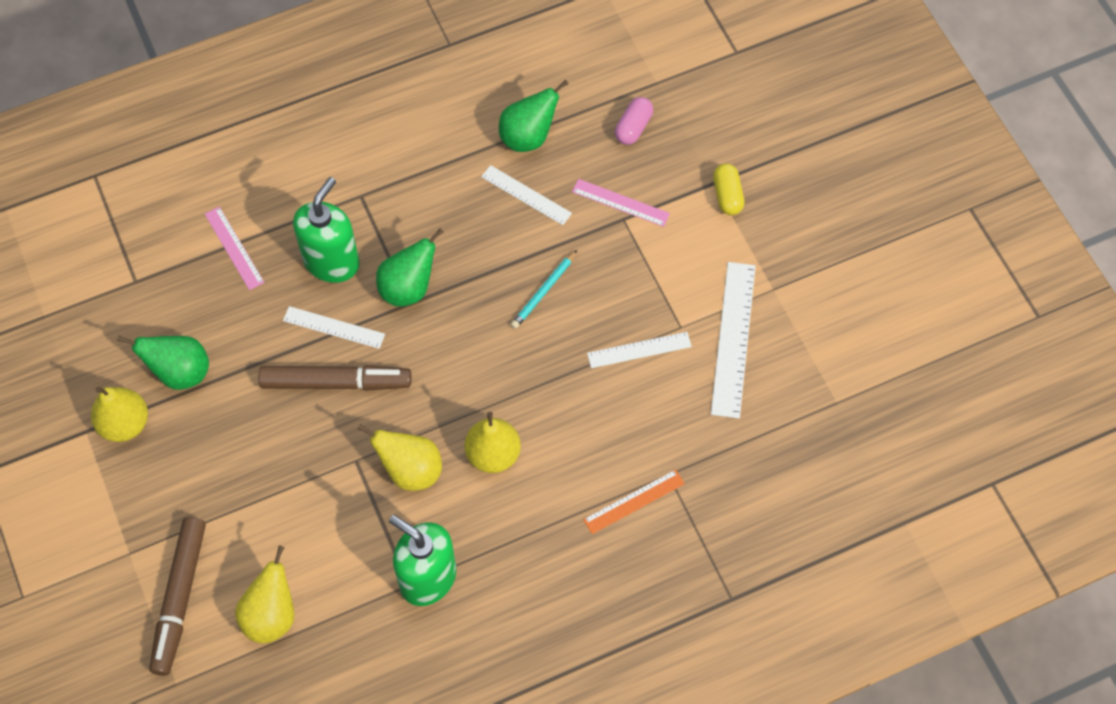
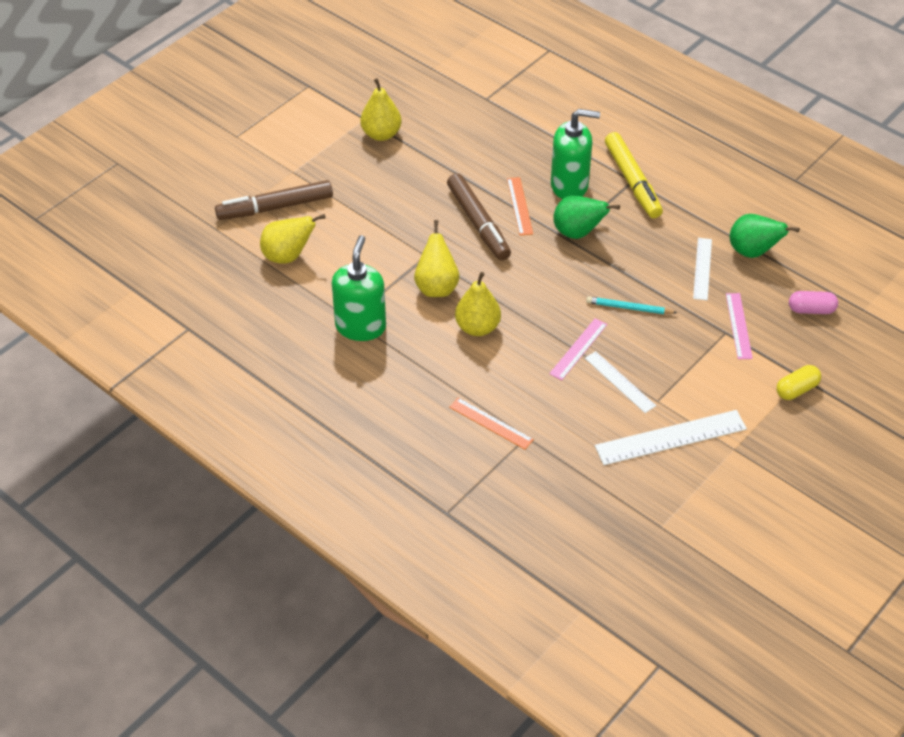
camera: 65 degrees right, 15 degrees down
(180, 372) = (435, 145): green pear -> none
(234, 248) = (544, 134): pink ruler -> pink ruler (578, 349)
(334, 327) = (519, 206): white ruler -> orange ruler
(362, 196) = (632, 181): none -> yellow marker

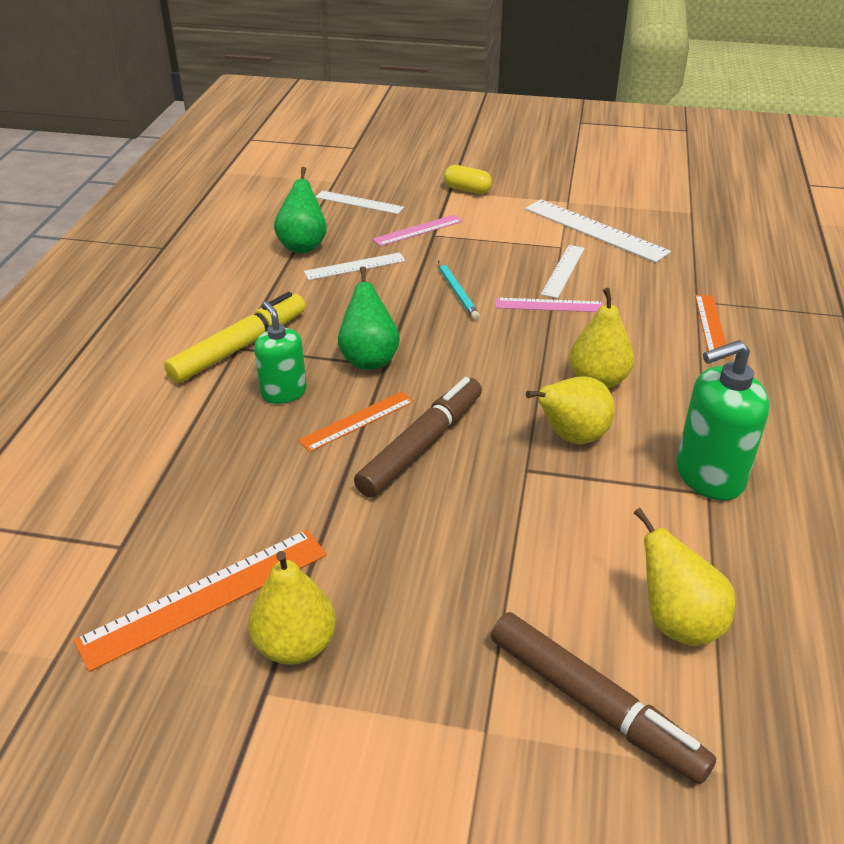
camera: 120 degrees left, 10 degrees down
(431, 116) = (206, 596): none -> orange ruler
(569, 185) = (283, 392): green soap dispenser -> green soap dispenser, size x0.66
(811, 310) = (359, 202): pink capsule -> white ruler

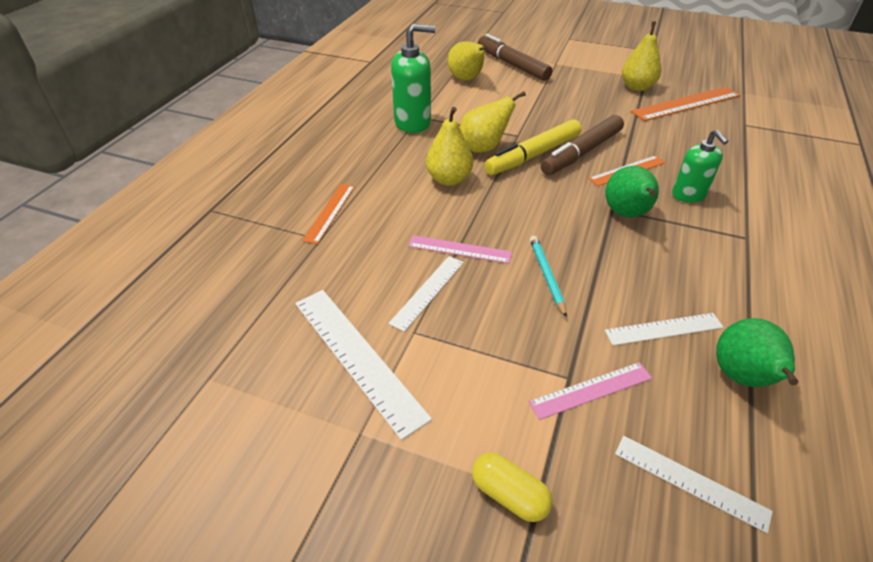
camera: 170 degrees left, 5 degrees up
(239, 347) = (745, 237): yellow marker -> yellow marker (533, 155)

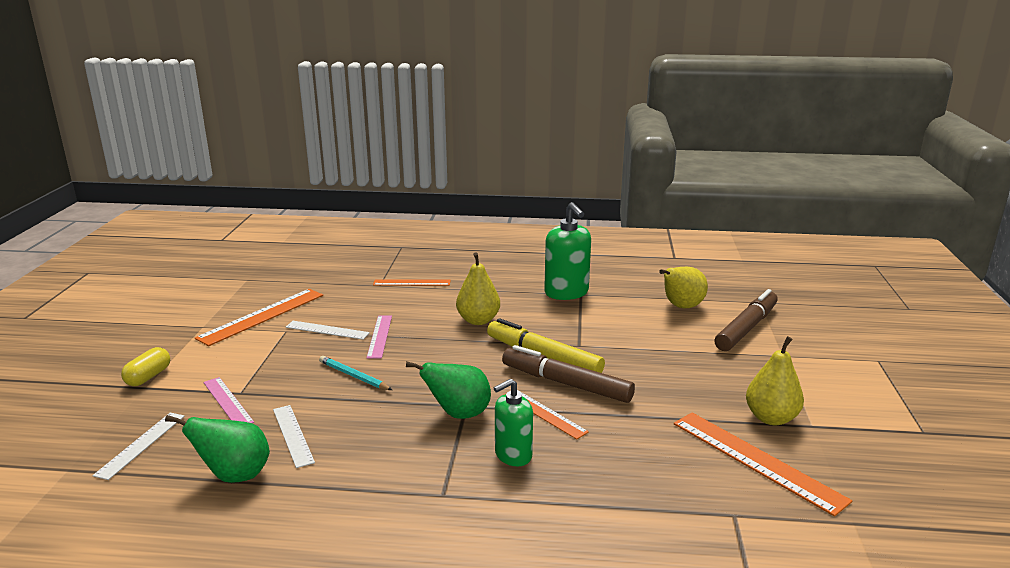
camera: 75 degrees right, 20 degrees down
(357, 357) = (262, 316): white ruler -> orange ruler
(483, 148) = (542, 330): yellow pear -> none
(546, 275) = (354, 376): turquoise pencil -> turquoise pencil turned 120 degrees counterclockwise

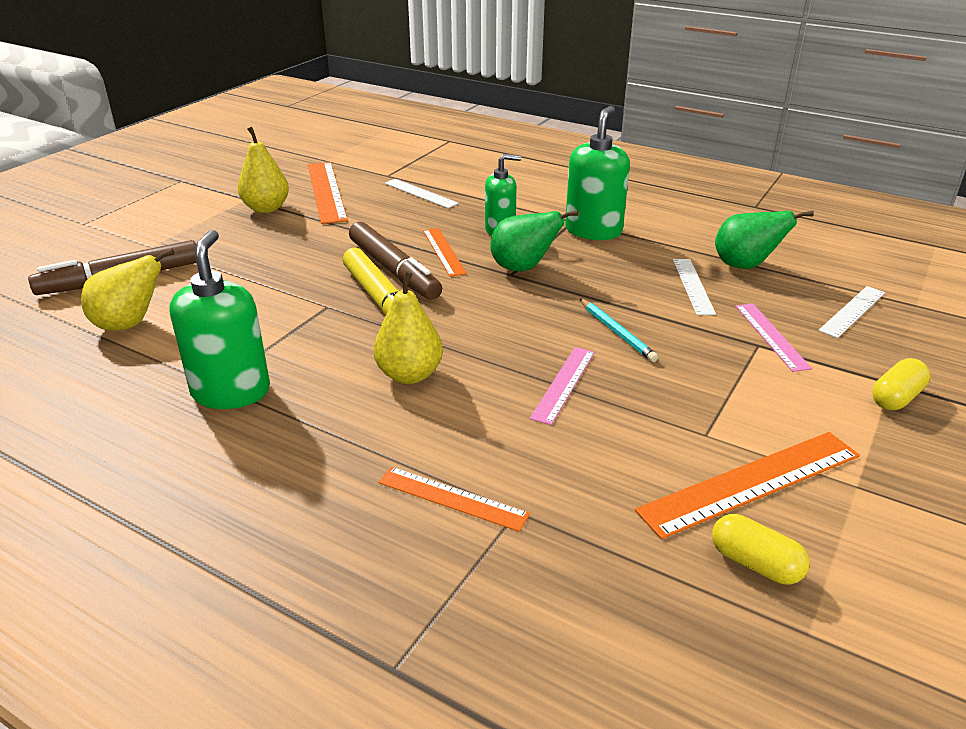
camera: 155 degrees left, 10 degrees up
(265, 291) = (755, 563): none -> yellow capsule
(327, 330) = (639, 417): white ruler -> white ruler (420, 193)
(412, 483) = (593, 231): none -> green soap dispenser

